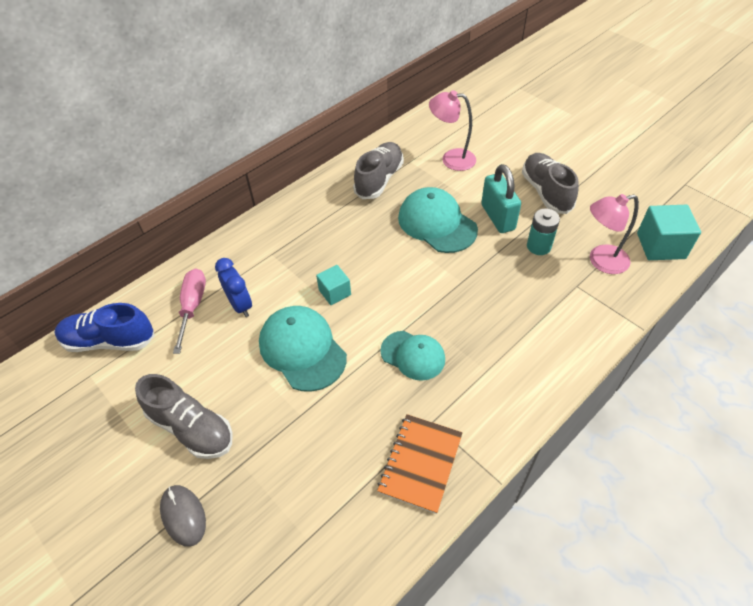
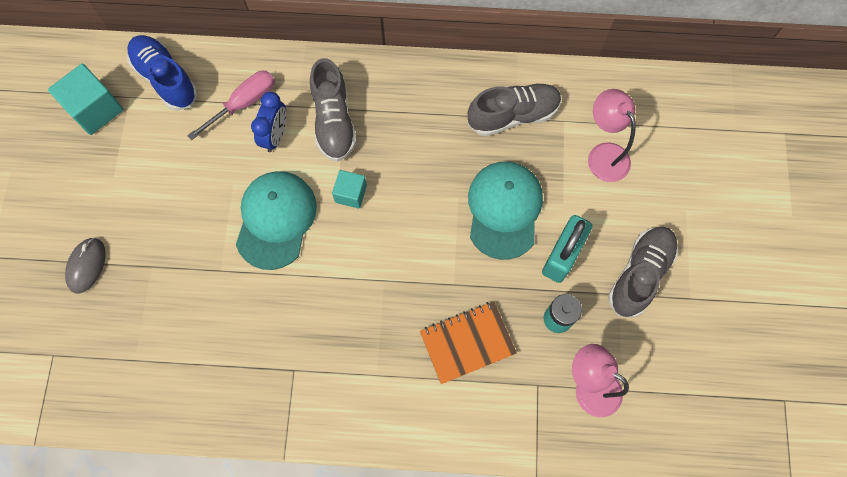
camera: 45 degrees right, 20 degrees up
(191, 428) = (148, 207): grey shoe -> grey shoe (333, 121)
(413, 355) = (342, 307): turquoise cap -> none
(420, 463) = (252, 389): orange notebook -> orange notebook (467, 343)
(660, 246) = (662, 429): turquoise cube -> turquoise cube (95, 109)

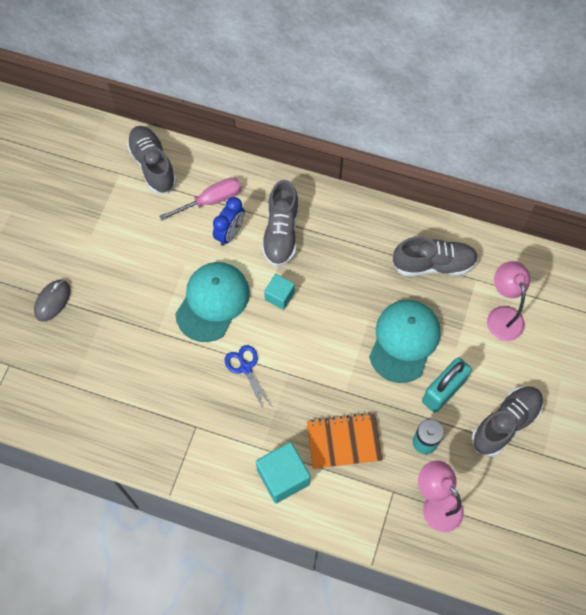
camera: 15 degrees right, 5 degrees down
(95, 109) = (90, 177): turquoise cube -> turquoise cube (283, 477)
(166, 79) = (153, 165): blue shoe -> grey shoe
(333, 286) = (245, 368): none -> blue scissors

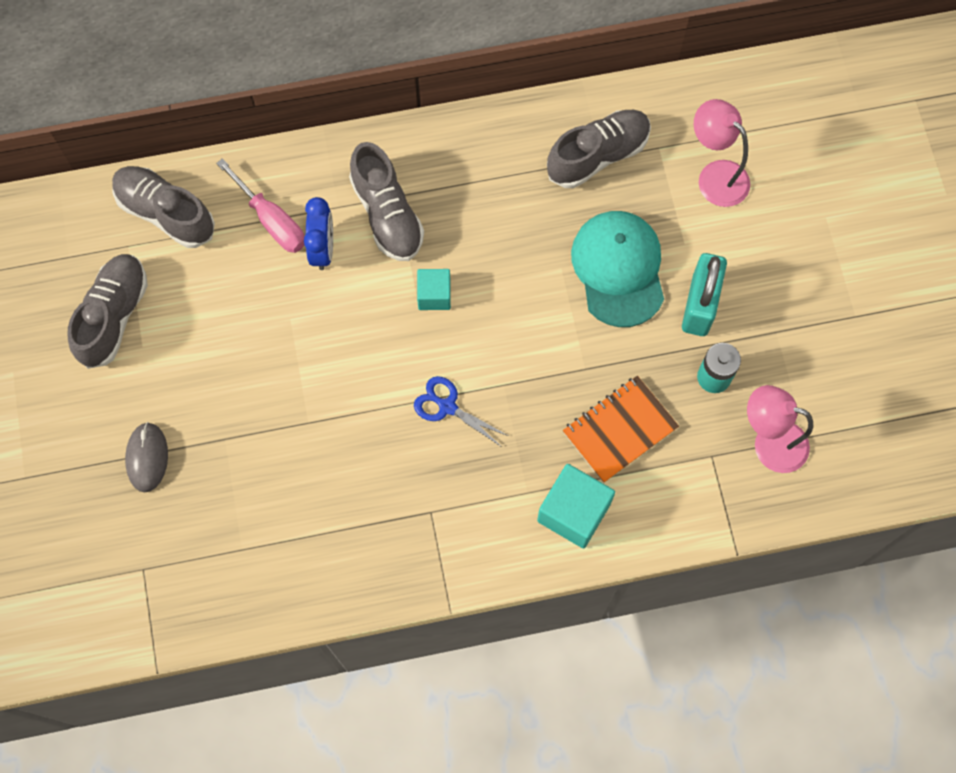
camera: 30 degrees left, 5 degrees up
(210, 201) = (271, 220): pink screwdriver -> pink screwdriver turned 105 degrees clockwise
(212, 302) = (355, 347): turquoise cap -> none
(505, 423) = (792, 304): grey shoe -> grey shoe (114, 316)

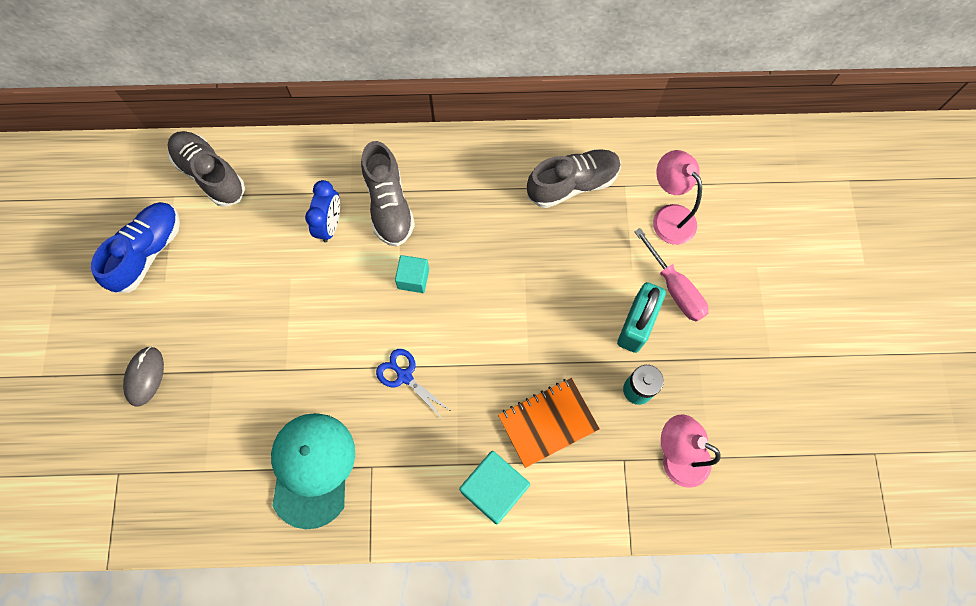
camera: 10 degrees right, 0 degrees up
(114, 316) = (148, 252): grey shoe -> blue shoe
(271, 220) = (293, 194): pink screwdriver -> pink screwdriver (674, 288)
(618, 269) = (572, 282): turquoise cap -> turquoise cap (312, 469)

